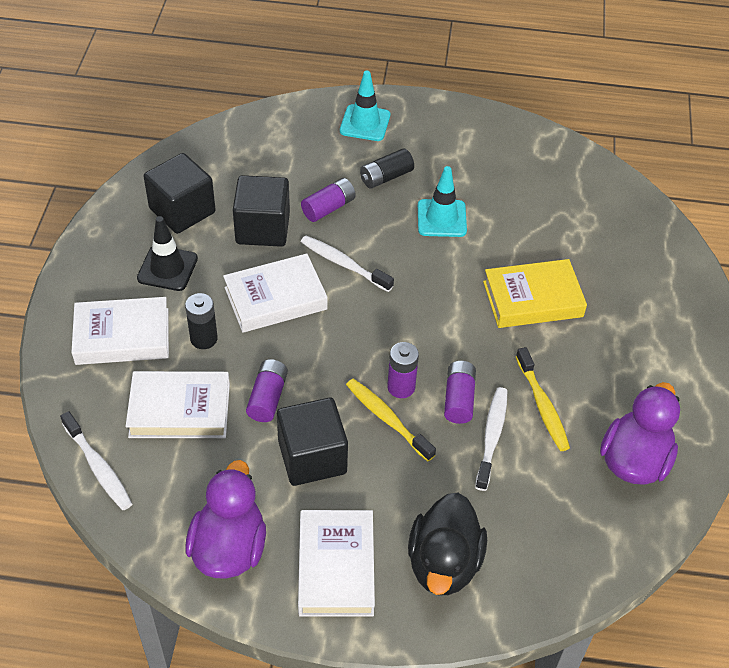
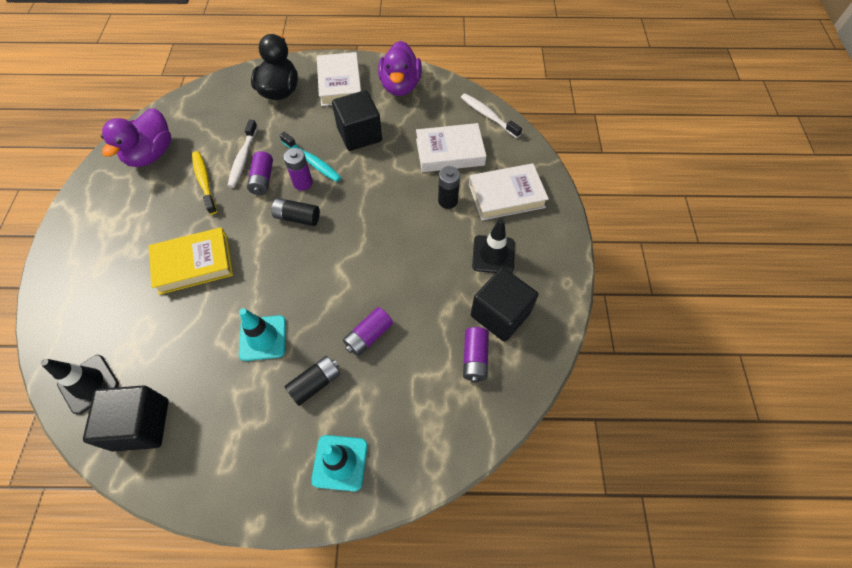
camera: 175 degrees right, 10 degrees up
(263, 228) = (424, 304): black cube -> black cube (141, 424)
(267, 397) = (394, 166): purple battery -> purple battery (475, 358)
(275, 298) = (401, 239): white book -> none
(343, 264) = (350, 277): white toothbrush -> none
(387, 418) = (312, 162): yellow toothbrush -> turquoise toothbrush
(407, 340) = (297, 217): none -> black battery
(613, 201) = (88, 384): none -> black traffic cone

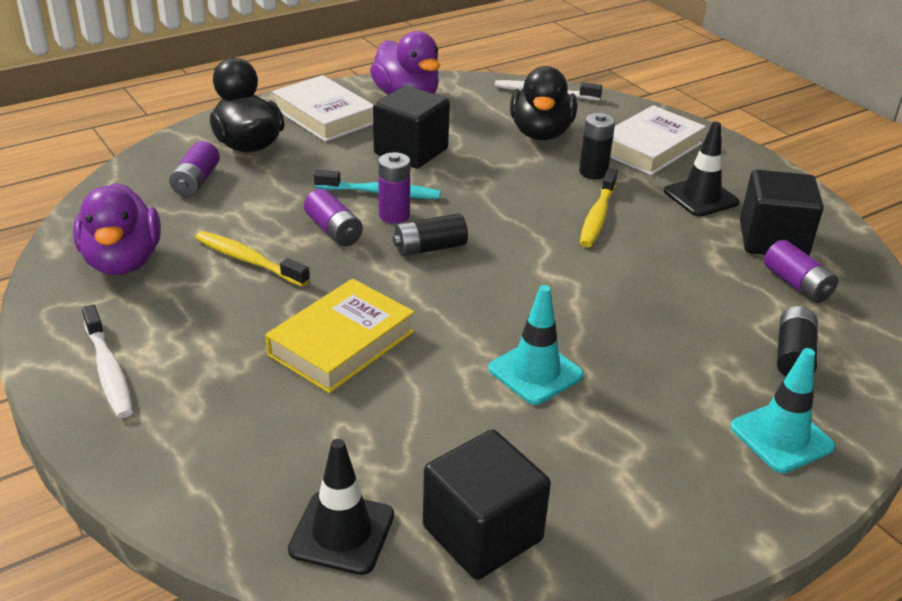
camera: 35 degrees left, 25 degrees down
(243, 158) = (277, 220): white toothbrush -> white toothbrush (109, 371)
(315, 383) = (657, 382): black battery -> black battery (793, 355)
(368, 336) = (661, 315): purple battery -> purple battery (196, 181)
(413, 239) = (597, 216): none -> yellow toothbrush
(450, 152) = (541, 133): white book -> black duck

